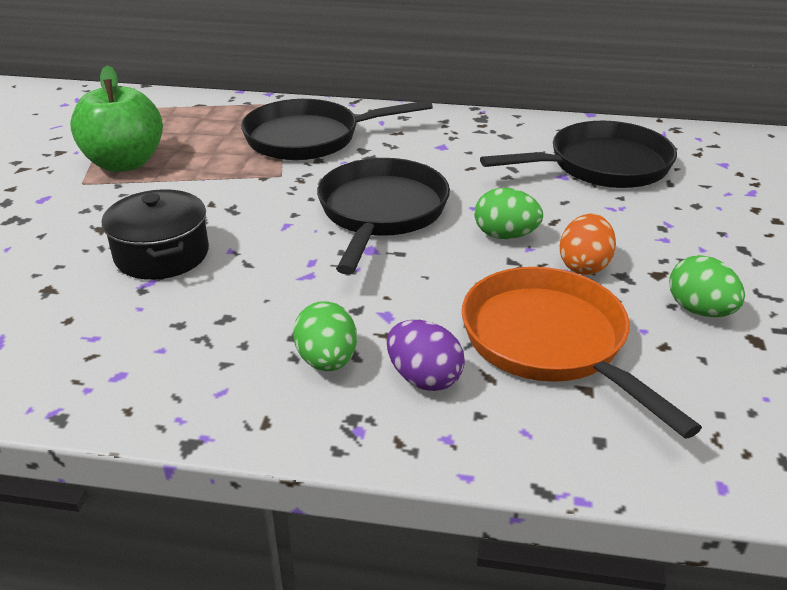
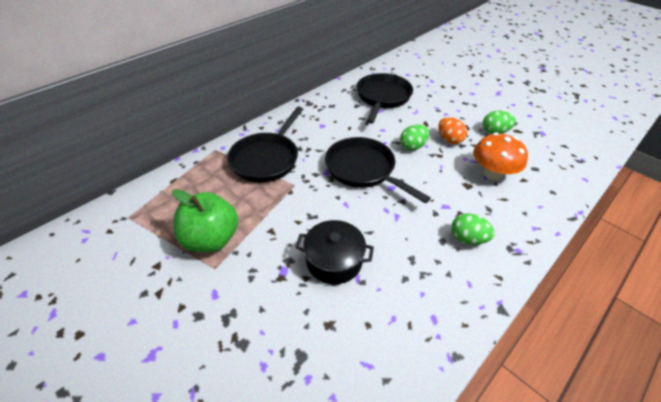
camera: 55 degrees left, 10 degrees up
(424, 378) = (495, 216): purple egg -> none
(550, 342) = (492, 173): orange pan -> orange mushroom

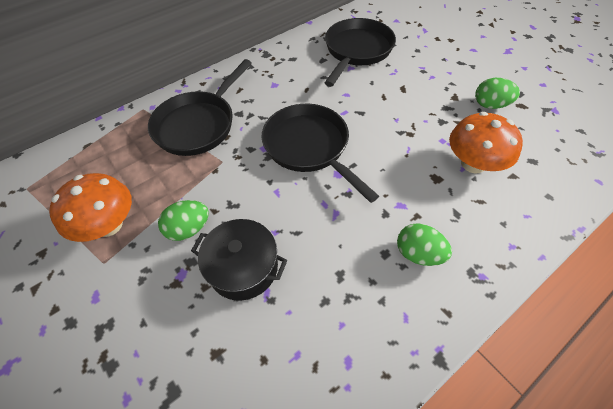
camera: 10 degrees right, 10 degrees up
(211, 239) = (109, 225): green apple -> orange mushroom
(412, 146) = (378, 119): green egg -> green egg (189, 229)
(449, 140) = (428, 113): orange egg -> none

